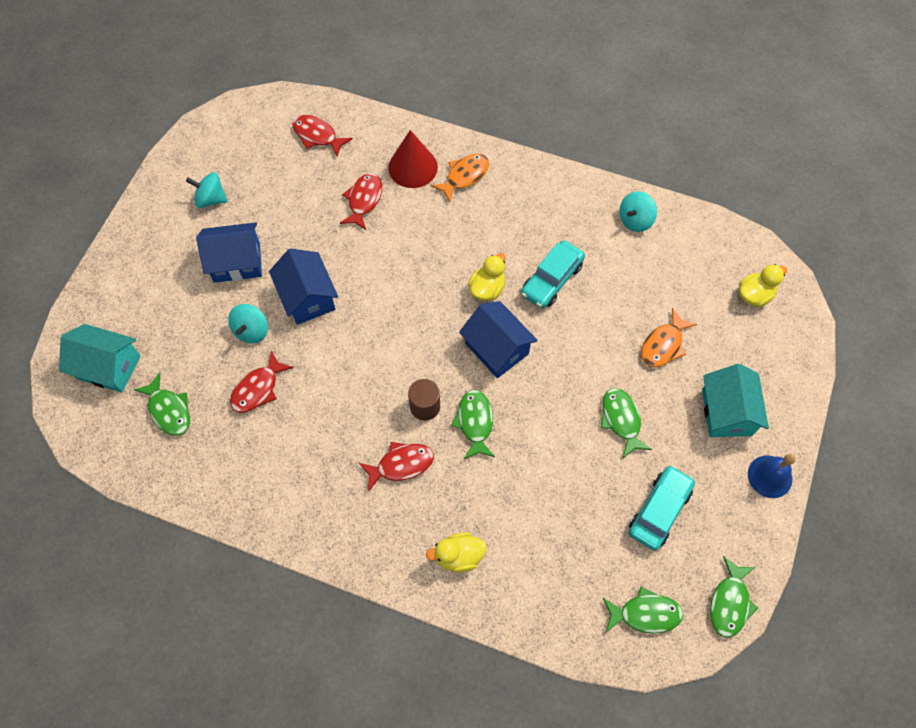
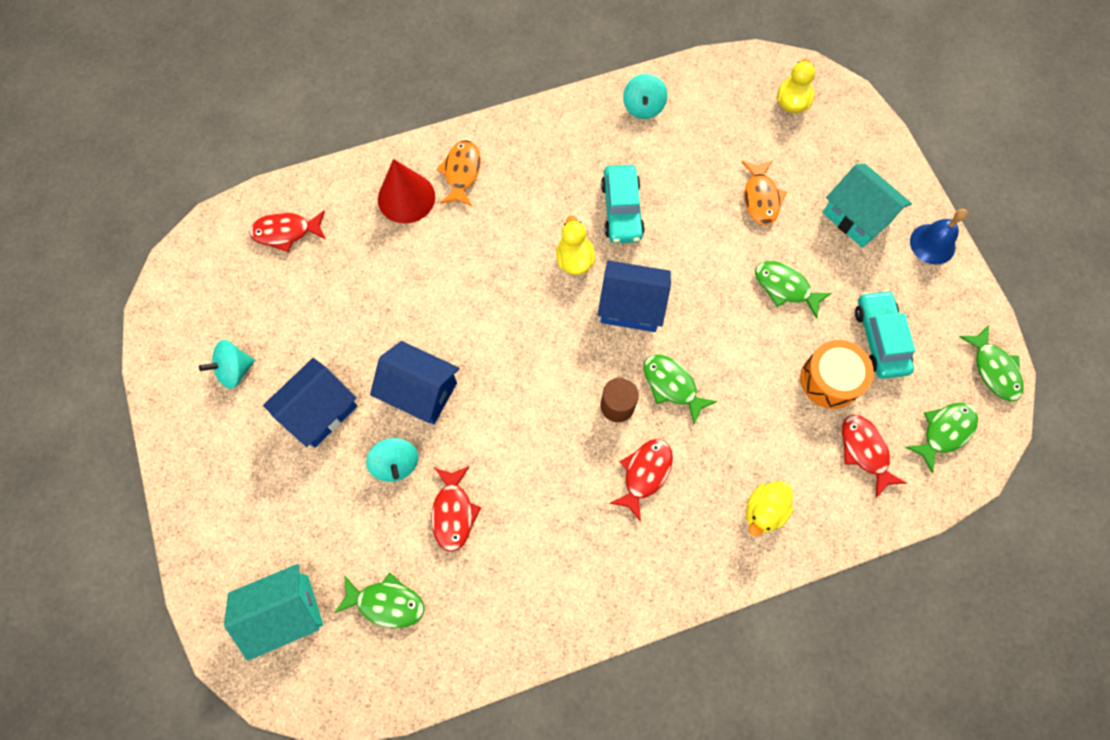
camera: 40 degrees left, 5 degrees up
(364, 200) = (389, 261): red fish -> red fish (865, 451)
(593, 508) = (830, 380): none -> orange drum

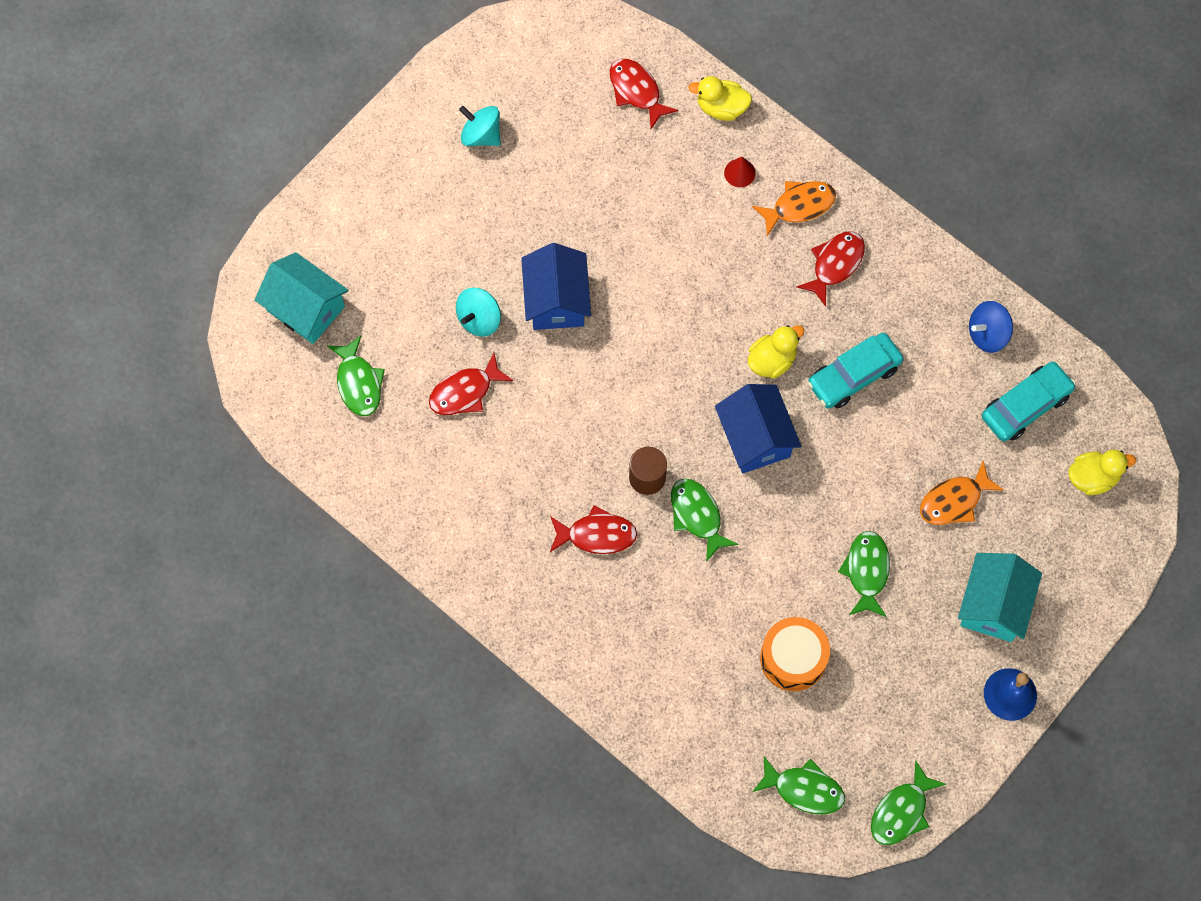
camera: 60 degrees right, 0 degrees up
(320, 411) = (487, 228): blue house -> none
(406, 197) = (739, 173): red cone -> red cone, size x0.49
(643, 107) = (987, 334): turquoise spinning top -> blue spinning top
(672, 385) = (697, 516): green fish -> green fish turned 45 degrees counterclockwise
(764, 511) = (624, 657): yellow duck -> yellow duck (721, 107)
(865, 451) = (738, 723): red fish -> red fish (835, 264)
(880, 339) = (867, 687): turquoise car -> turquoise car (1026, 406)

